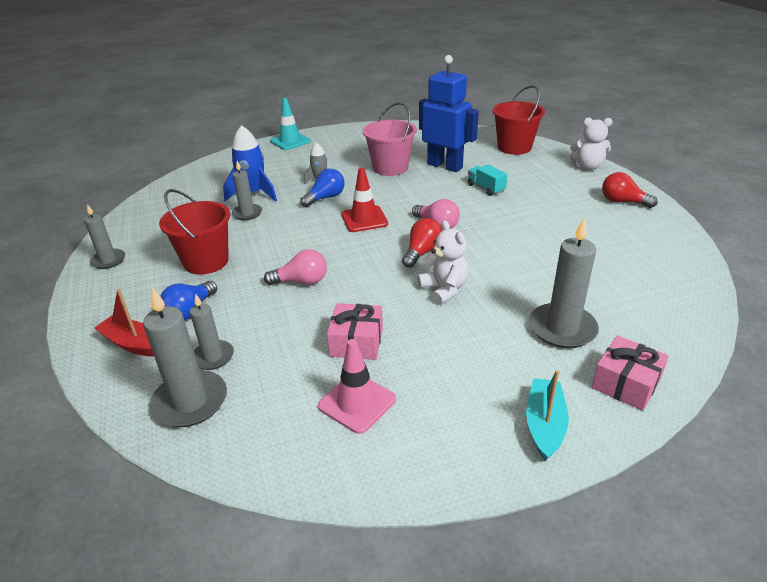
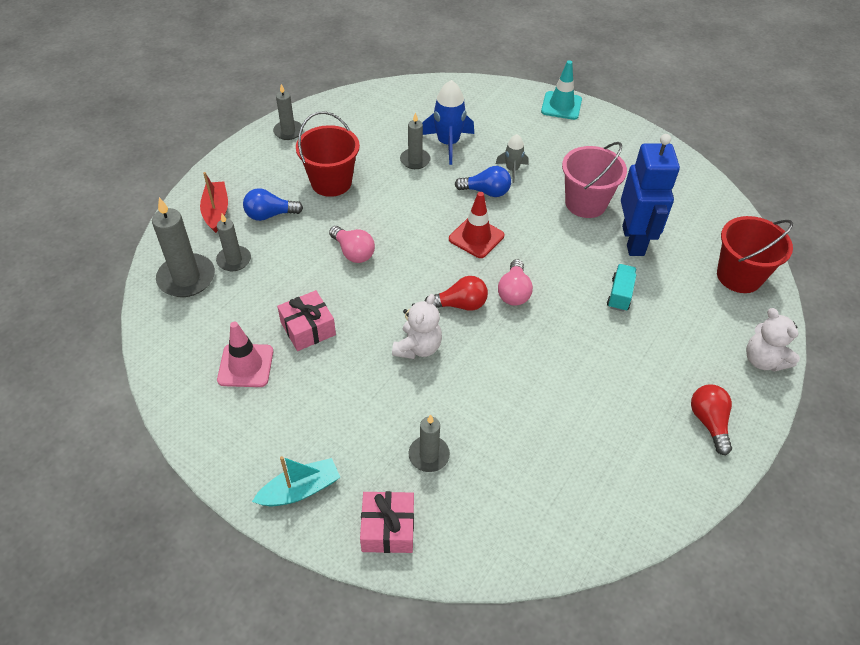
camera: 50 degrees right, 15 degrees up
(562, 328) = (429, 455): grey candle -> grey candle, size x0.61

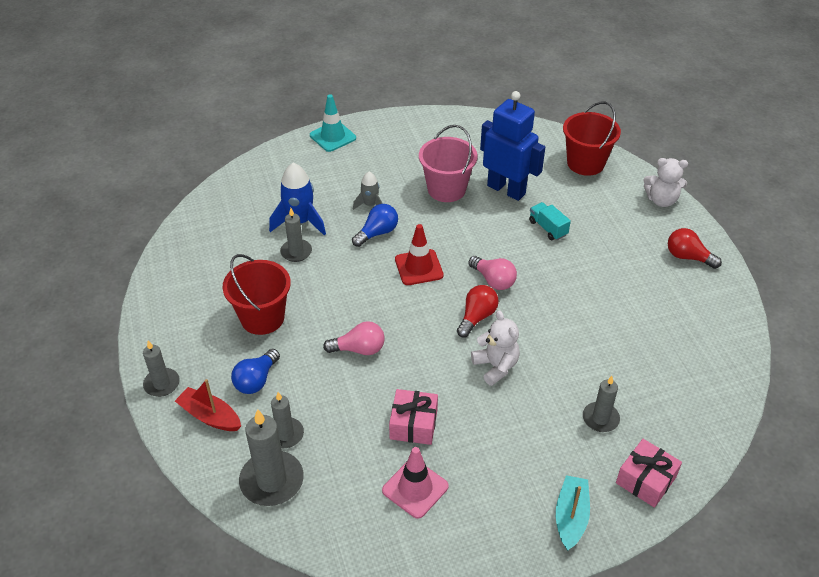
camera: 50 degrees left, 5 degrees down
(288, 131) = (164, 311): grey candle -> grey candle (162, 384)

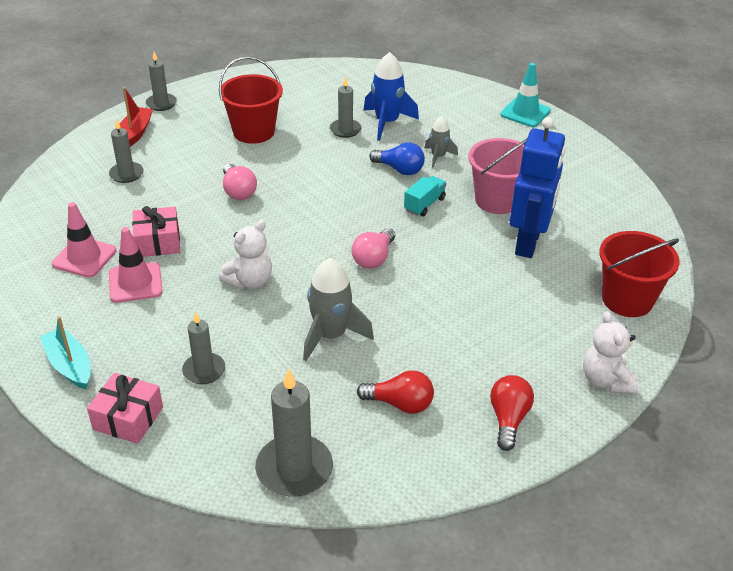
camera: 70 degrees right, 5 degrees down
(256, 380) = (181, 146): blue light bulb -> none
(272, 481) = (77, 179): grey candle -> grey candle (294, 469)
(419, 267) = (365, 205): red traffic cone -> none
(469, 451) = (135, 283): none -> pink traffic cone
(477, 317) = (313, 256): red light bulb -> red light bulb (400, 404)
(548, 228) = (483, 285): turquoise truck -> turquoise truck (424, 204)
(571, 517) = (69, 365): turquoise boat -> turquoise boat turned 120 degrees counterclockwise
(579, 329) = (331, 335): none -> grey rocket

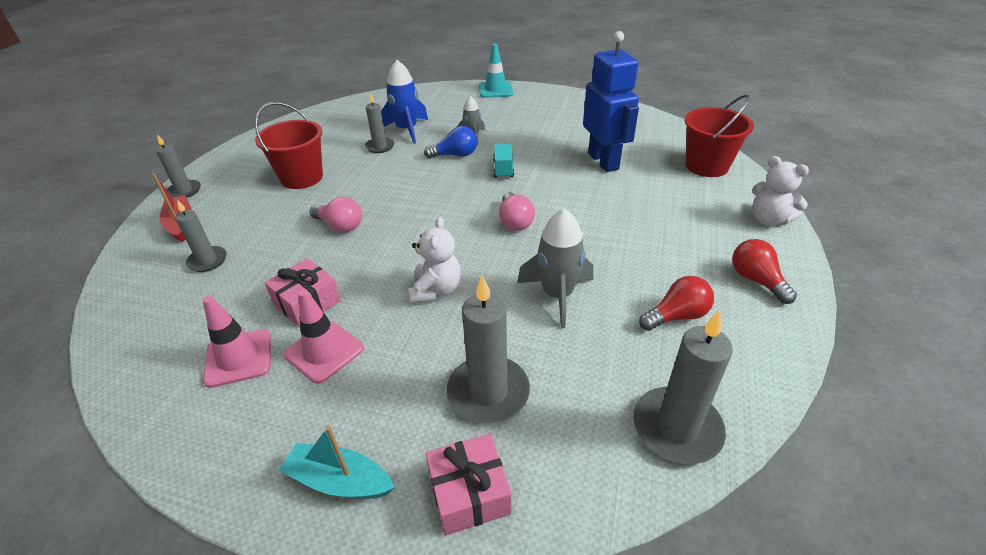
camera: 35 degrees left, 0 degrees up
(204, 370) = (488, 392): grey candle -> grey candle, size x1.64
(497, 200) = (548, 145): pink bucket -> none

